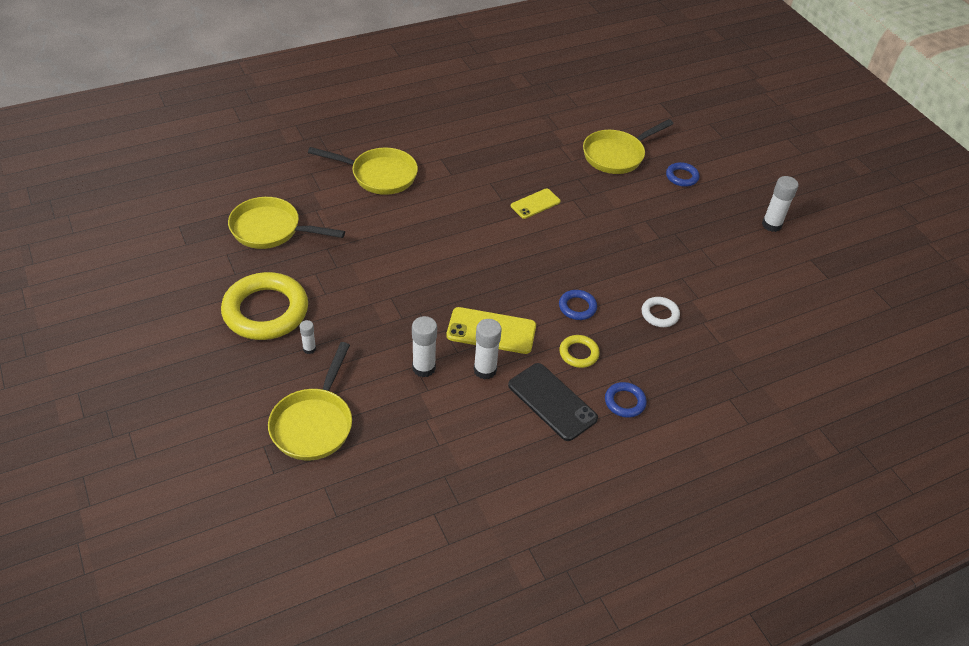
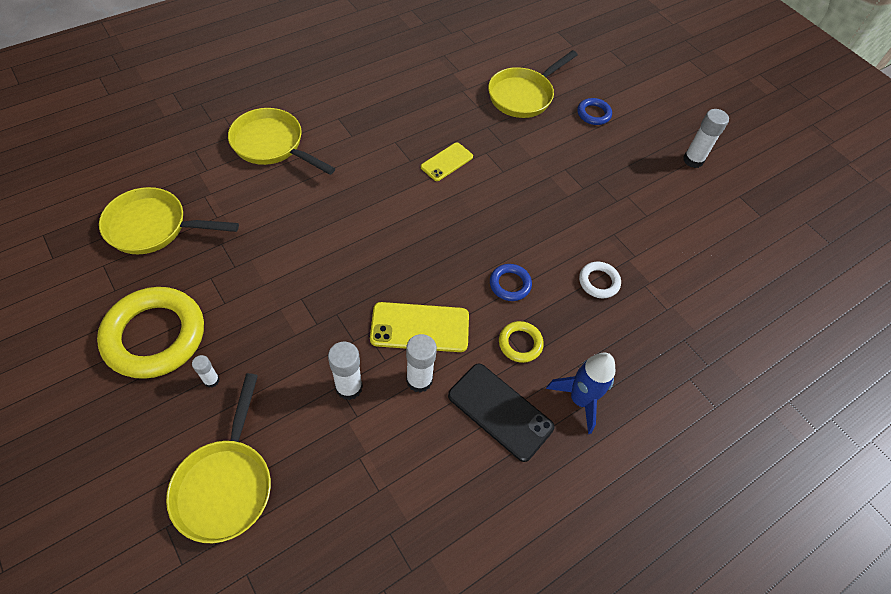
camera: 10 degrees left, 10 degrees up
(379, 175) = (272, 145): yellow pan -> yellow pan turned 150 degrees counterclockwise
(624, 402) = (579, 399): blue ring -> blue rocket

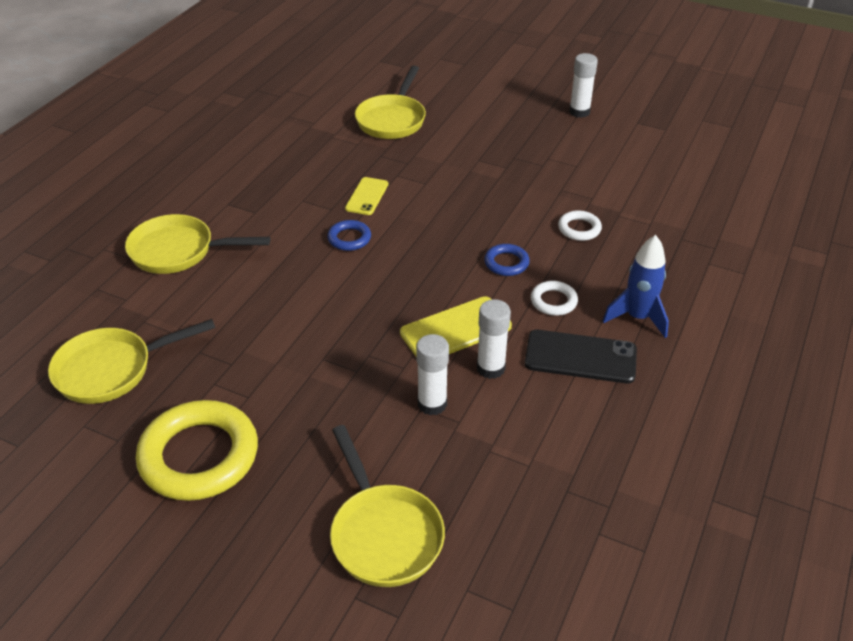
camera: 25 degrees left, 15 degrees down
(211, 380) = (293, 462): white glue stick -> none
(520, 343) = (553, 301): yellow ring -> white ring
(593, 114) = (467, 110): blue ring -> blue ring (349, 238)

